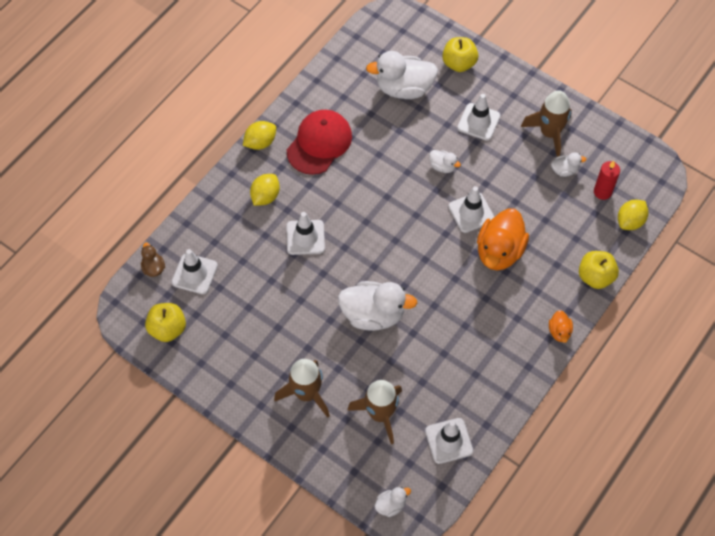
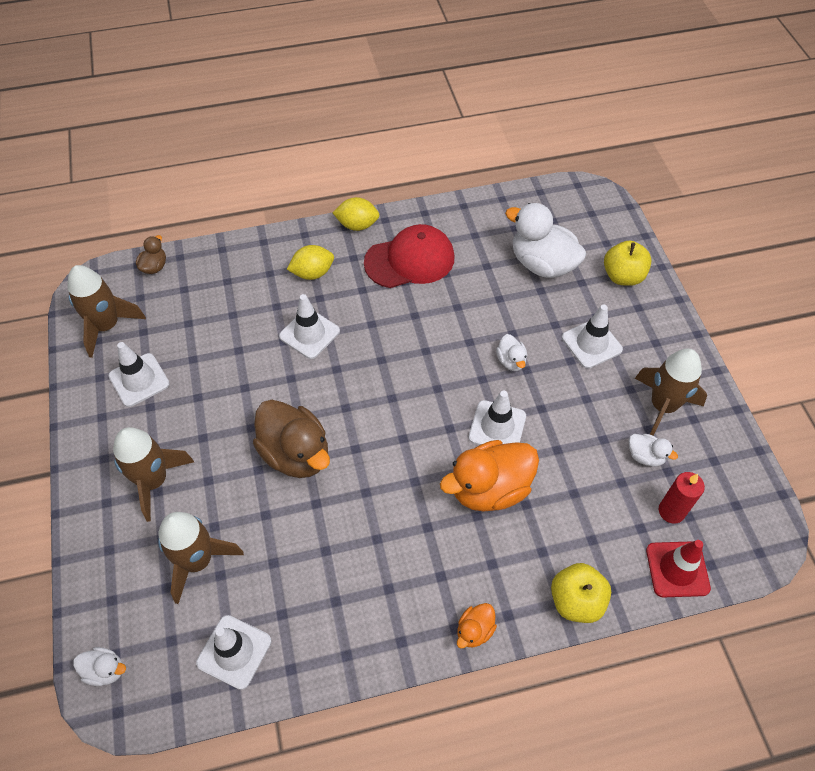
camera: 40 degrees right, 5 degrees down
(168, 329) = (107, 326): yellow apple -> brown rocket
(194, 274) = (181, 296): white traffic cone -> white traffic cone (139, 380)
(373, 315) = (296, 454): white duck -> brown duck
(630, 221) = (677, 569): yellow lemon -> red traffic cone

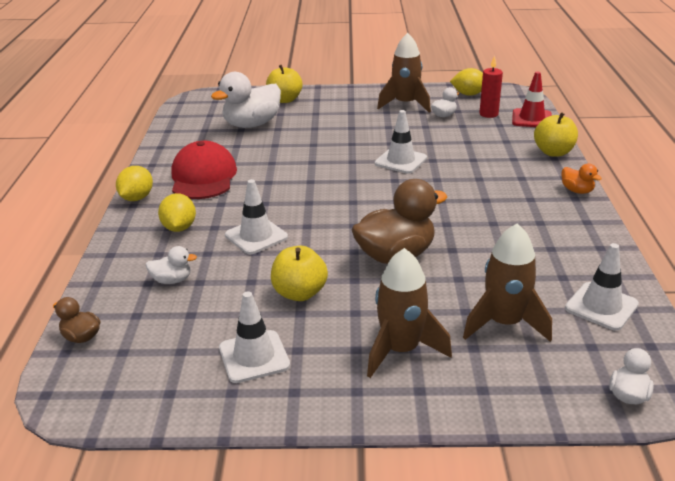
camera: 75 degrees left, 25 degrees down
(107, 326) = (151, 383): brown rocket -> none
(225, 390) = (299, 293): none -> yellow apple
(489, 489) = (456, 170): orange duck -> none
(511, 361) = (340, 148): white duck -> white duck (172, 280)
(591, 343) = (340, 118): white traffic cone -> none
(732, 479) = (469, 94): none -> yellow lemon

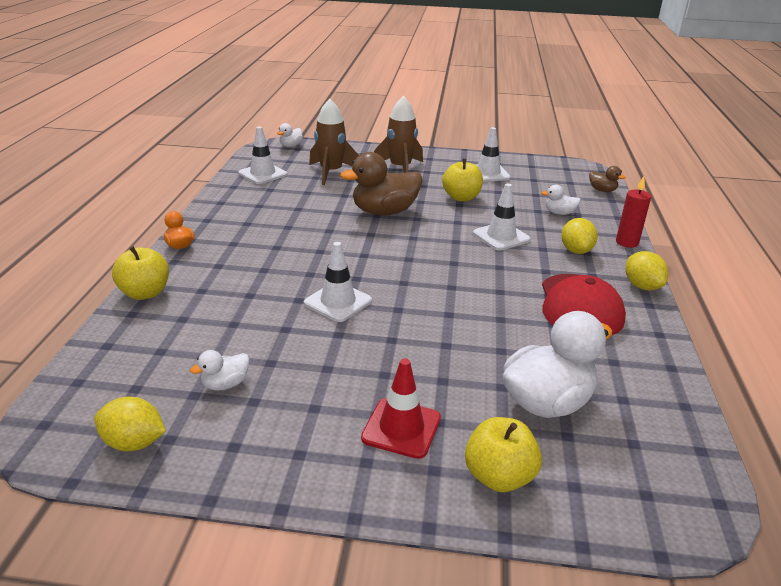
camera: 175 degrees left, 0 degrees up
(137, 198) = (642, 286): yellow lemon -> yellow lemon turned 45 degrees counterclockwise
(405, 104) = (271, 425): brown rocket -> none
(488, 114) = (153, 377): red candle -> red candle (627, 242)
(531, 119) = (100, 357): red traffic cone -> red traffic cone (401, 428)

